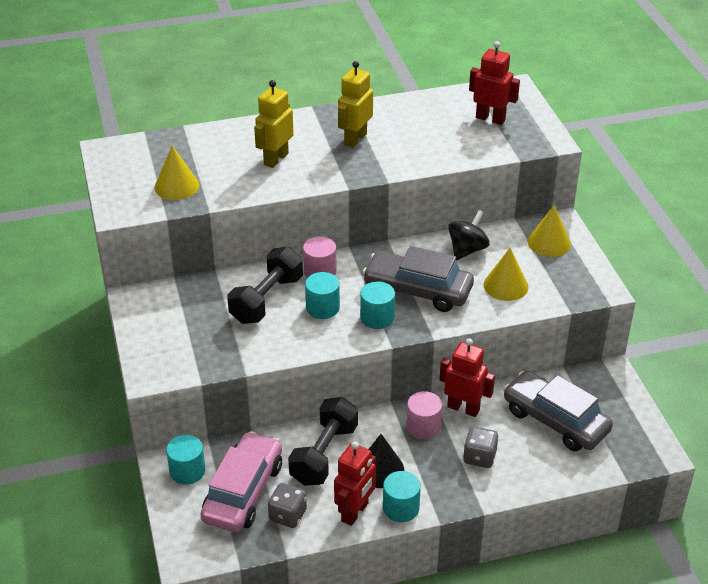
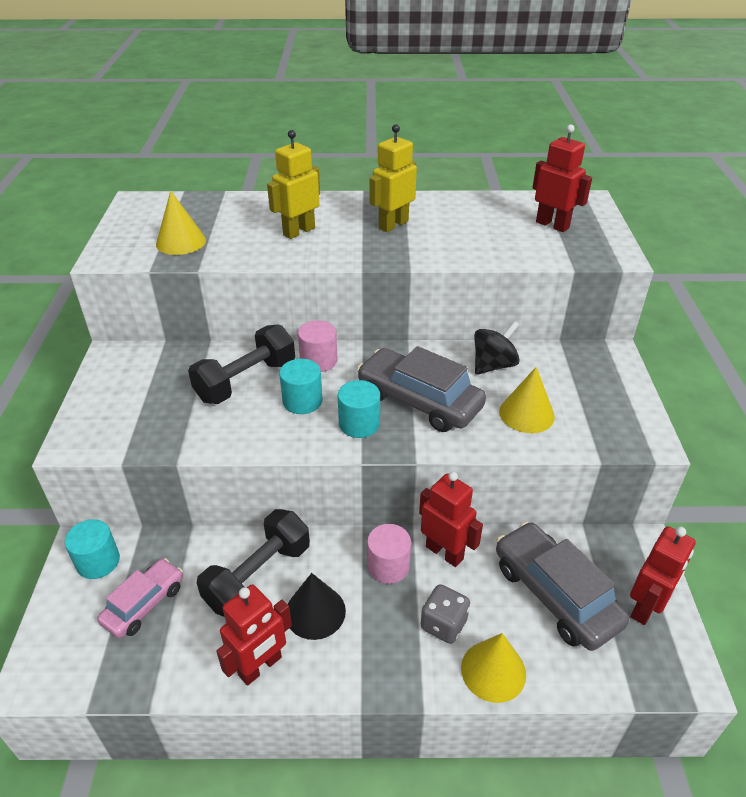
camera: 15 degrees right, 0 degrees up
(243, 492) = (144, 604): pink car -> pink car, size x0.61
(287, 515) = (179, 650): grey dice -> none
(401, 508) = (319, 674): turquoise cylinder -> none
(549, 243) = (593, 373): yellow cone -> yellow cone (493, 670)
(622, 416) = (645, 607): none -> red robot

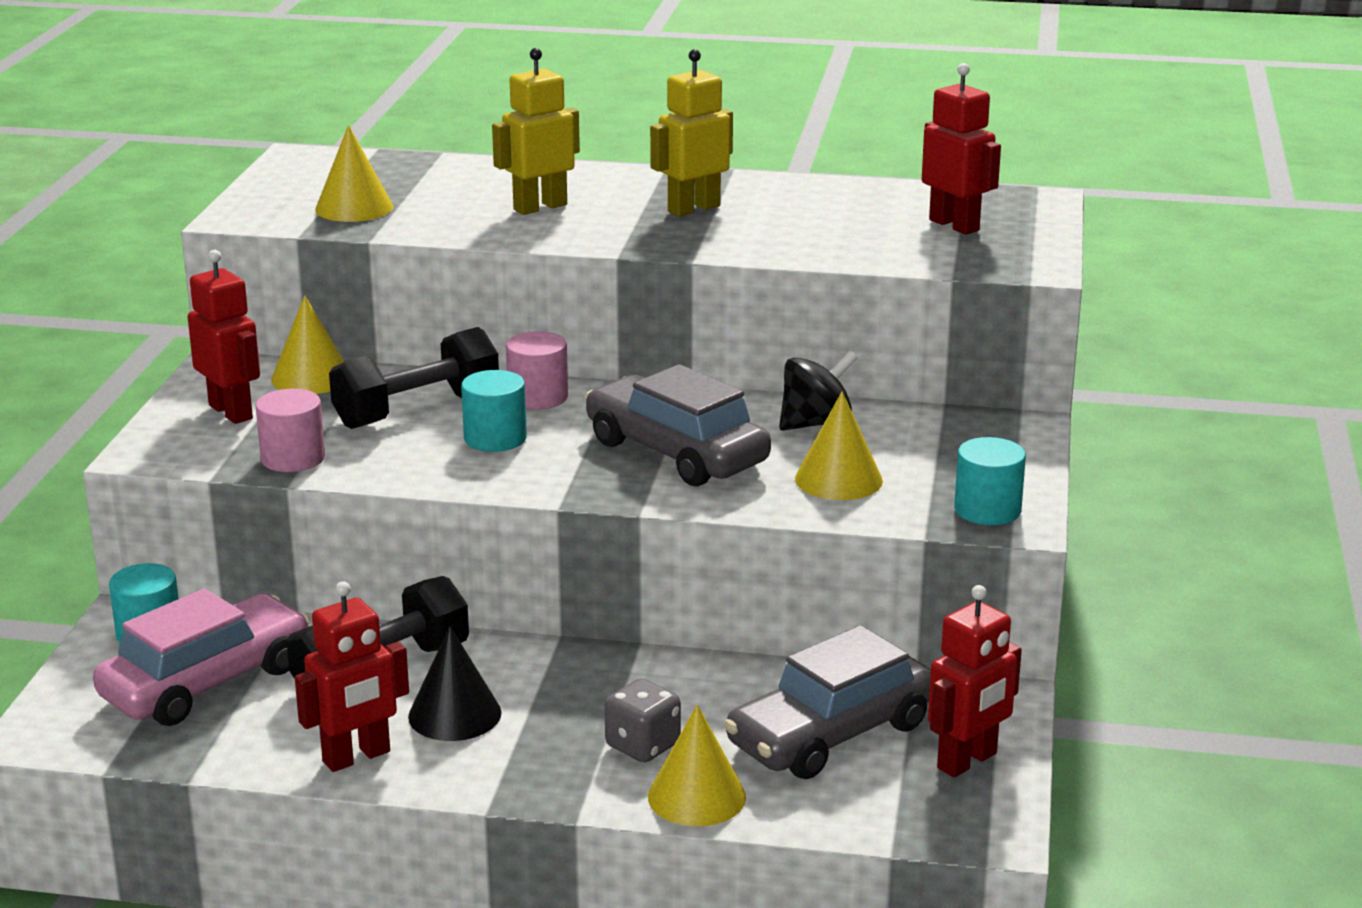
camera: 10 degrees right, 15 degrees down
(144, 604) = (206, 682): pink car -> pink car, size x1.63
(172, 358) = (311, 377): none -> yellow cone
(359, 424) = (572, 469): turquoise cylinder -> turquoise cylinder (987, 510)
(388, 566) = (583, 680): pink cylinder -> pink cylinder (293, 458)
(444, 552) = (678, 675): red robot -> red robot (231, 412)
(555, 594) = (831, 734): grey car -> grey car turned 105 degrees counterclockwise

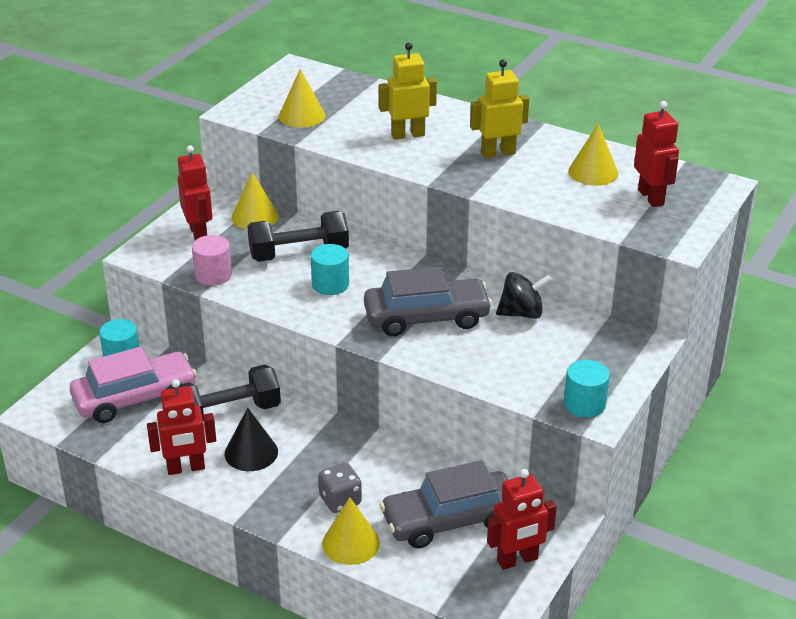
camera: 20 degrees right, 10 degrees up
(538, 397) = (371, 258): pink cylinder -> none
(676, 452) = (426, 318): grey car -> grey car turned 105 degrees clockwise
(838, 479) = (509, 360): yellow cone -> yellow cone (593, 172)

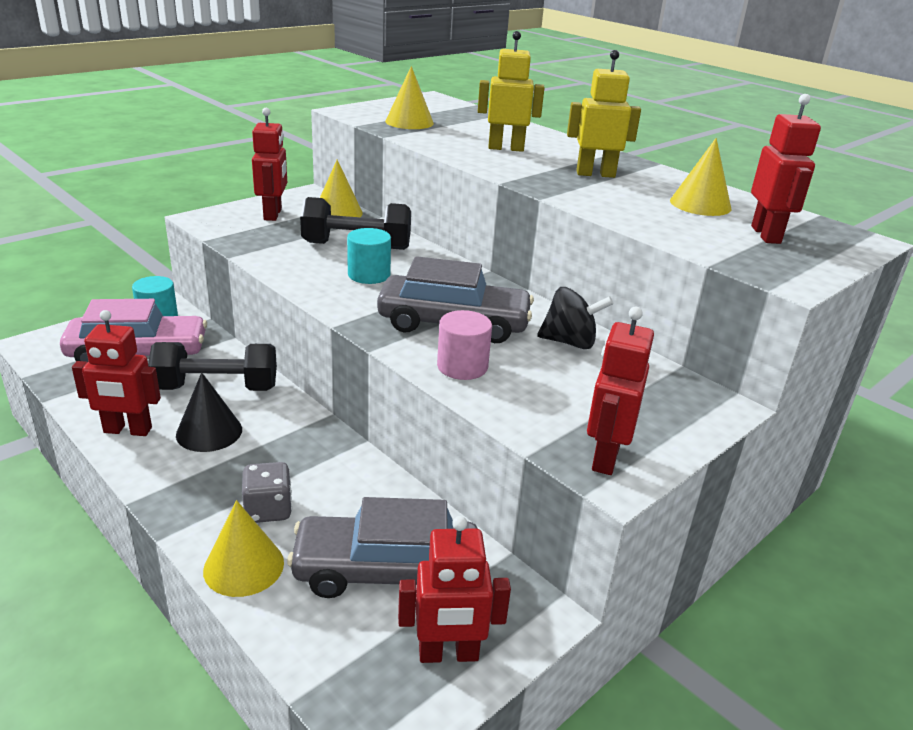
camera: 15 degrees right, 5 degrees down
(213, 275) = (256, 245): pink cylinder -> pink cylinder (462, 366)
(584, 404) = (605, 457): turquoise cylinder -> red robot

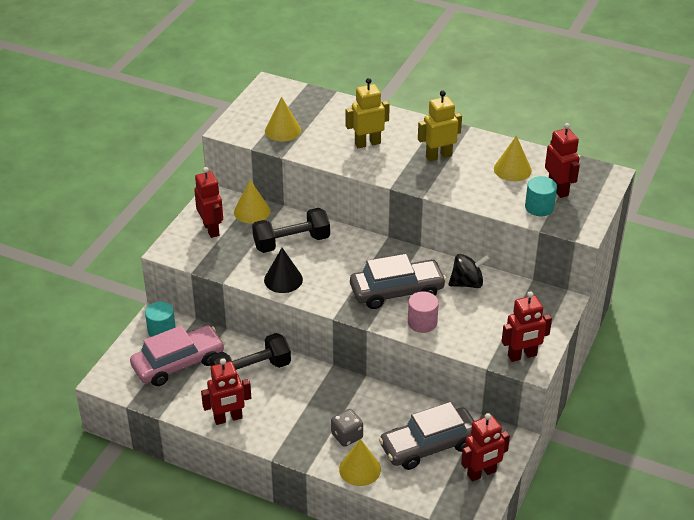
camera: 20 degrees left, 10 degrees up
(209, 432) = (274, 402): black cone -> black cone (283, 279)
(369, 275) = (320, 267): turquoise cylinder -> turquoise cylinder (539, 207)
(605, 457) = (522, 355): red robot -> red robot turned 105 degrees counterclockwise

